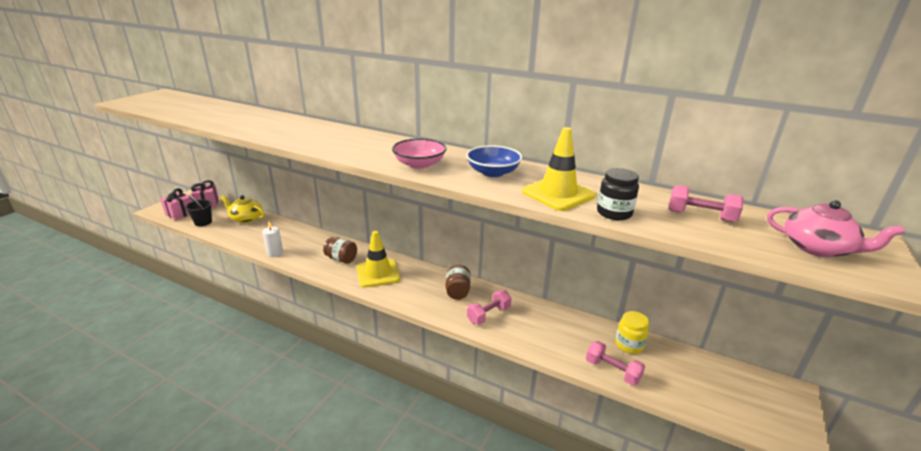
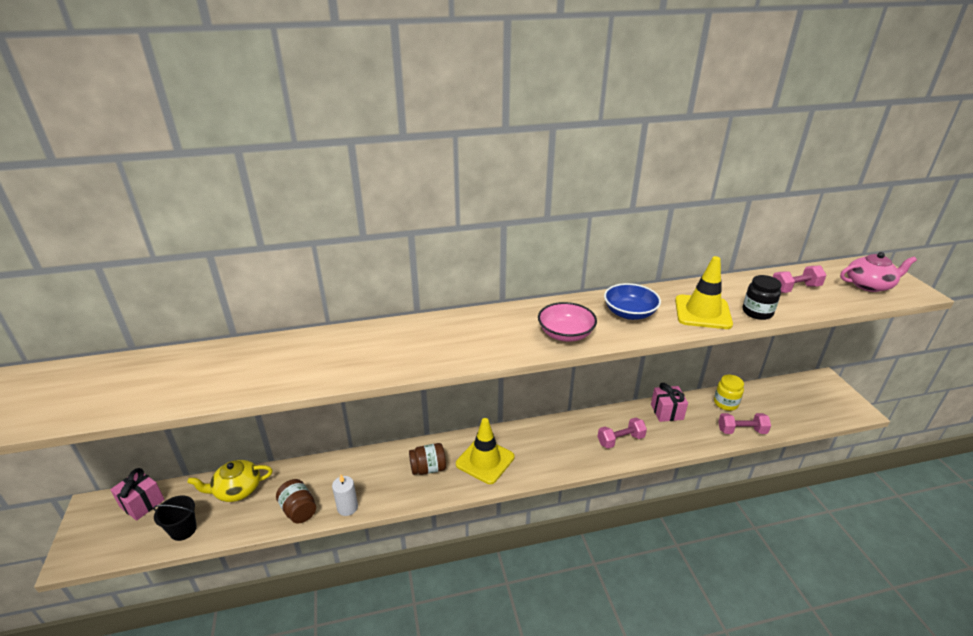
camera: 40 degrees left, 5 degrees up
(180, 213) = (123, 540): pink gift -> pink gift (667, 412)
(457, 291) = (572, 434): brown jar -> brown jar (299, 510)
(488, 315) = (620, 440): pink dumbbell -> pink dumbbell turned 60 degrees clockwise

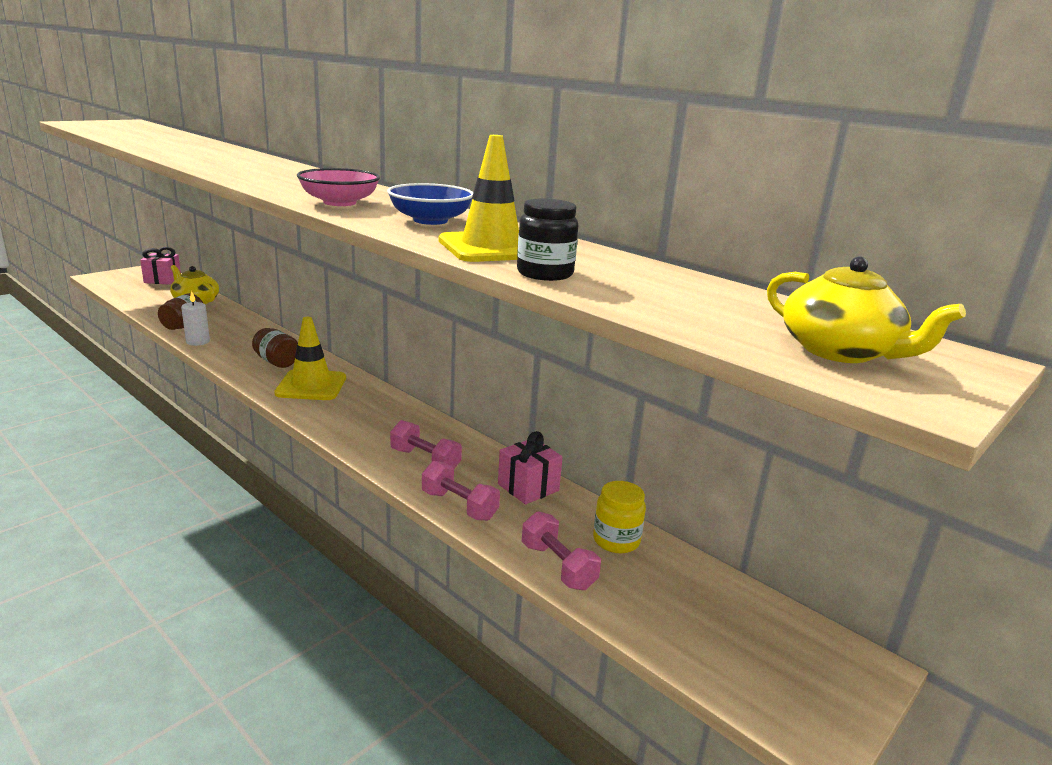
camera: 55 degrees right, 10 degrees down
(183, 530) = (140, 297): black bucket -> none
(795, 289) = (685, 295): pink dumbbell -> pink dumbbell (459, 506)
(869, 285) = (840, 351): pink teapot -> yellow teapot

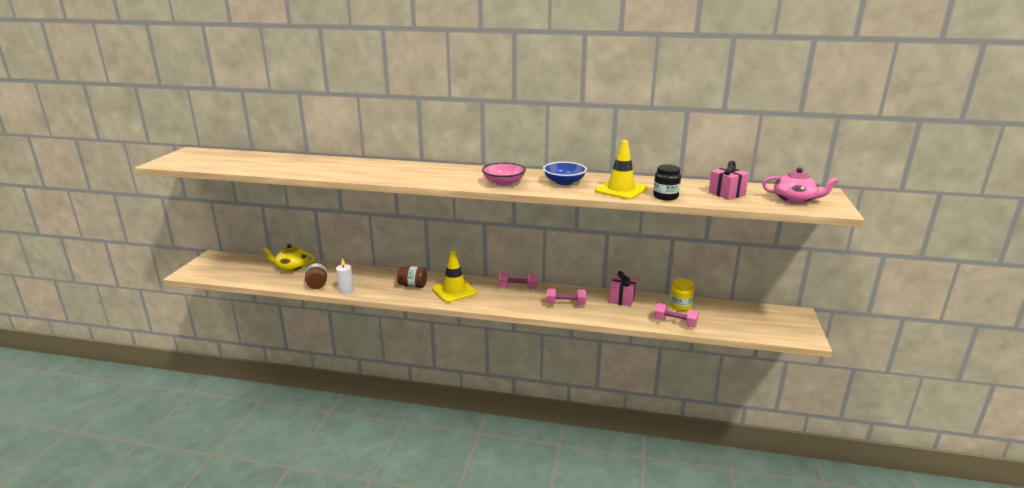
camera: 30 degrees left, 0 degrees up
(162, 280) = (238, 261): pink gift -> pink gift (726, 193)
(459, 506) = (608, 317): pink dumbbell -> pink dumbbell (518, 288)
(840, 351) = (795, 200): yellow teapot -> pink teapot

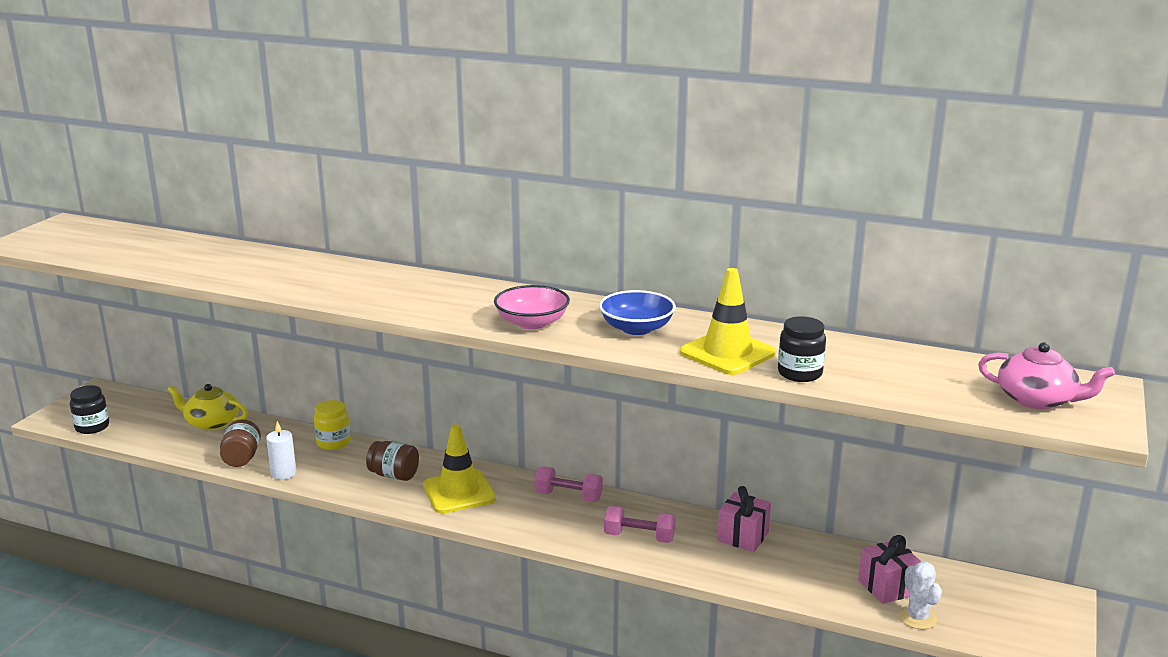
camera: 10 degrees right, 0 degrees up
(216, 275) = (92, 427): none -> black jar
(675, 323) = (821, 594): pink dumbbell -> none
(680, 306) = (844, 561): yellow jar -> yellow jar (333, 443)
(726, 193) = (916, 375): pink gift -> pink gift (887, 587)
(730, 329) = (917, 618): none -> white cactus

